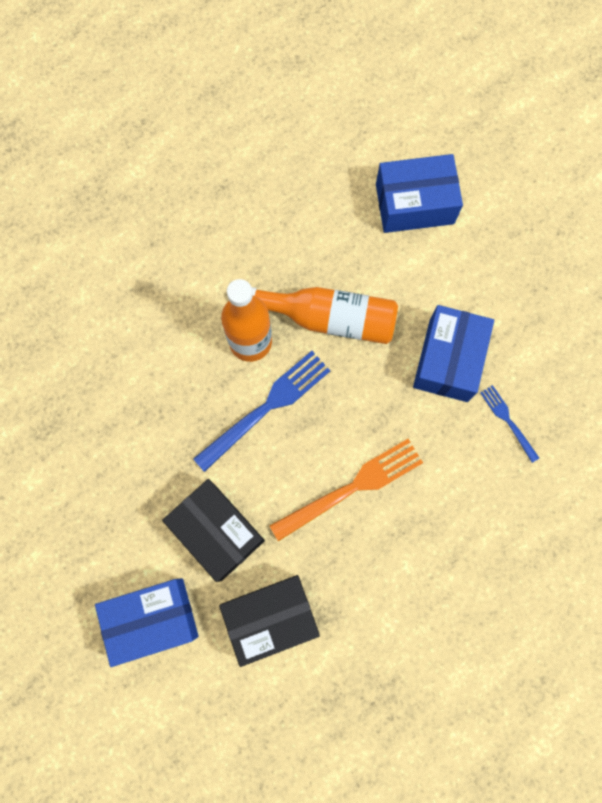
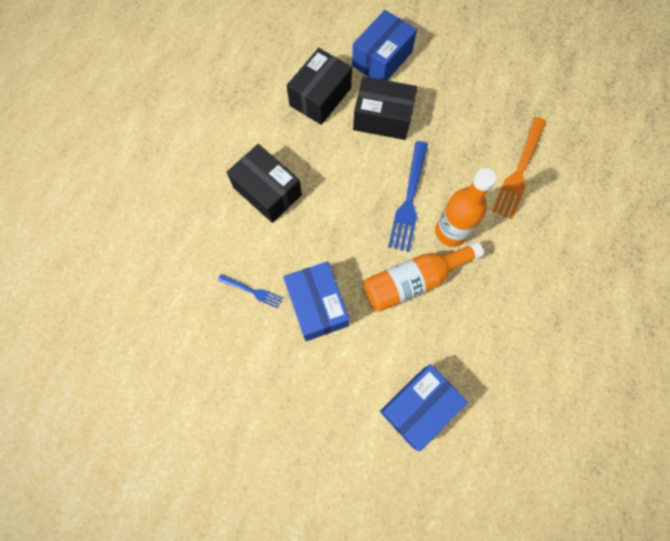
camera: 145 degrees right, 5 degrees down
(352, 487) = (324, 188): orange fork -> orange fork (519, 171)
(419, 529) = (267, 191): none -> black box

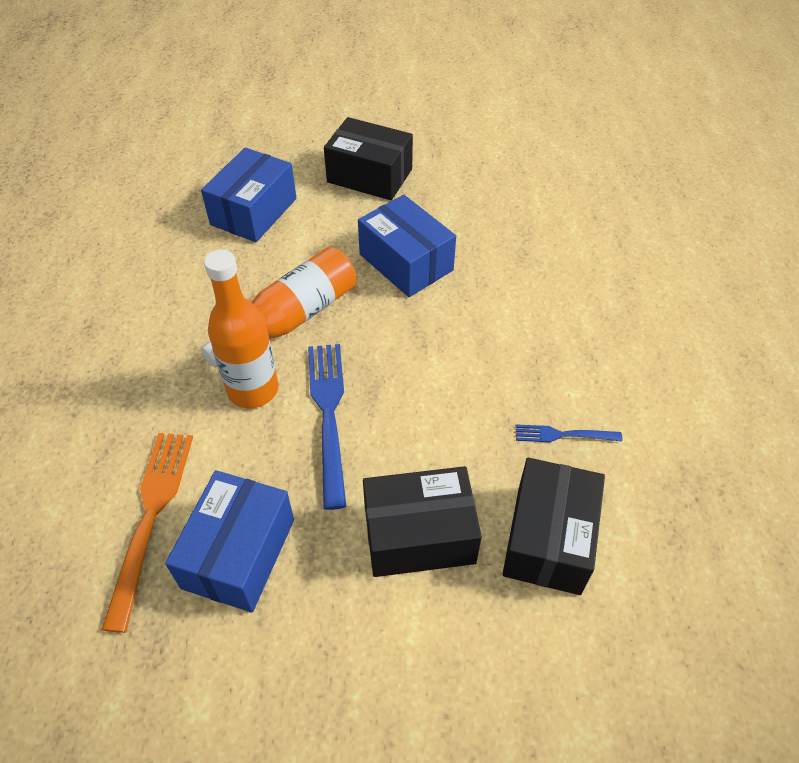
camera: 160 degrees right, 20 degrees down
(252, 291) = (491, 254): blue fork -> blue fork (562, 435)
(267, 191) = (543, 364): black box -> black box (369, 176)
(382, 59) = (470, 667): blue box -> blue box (238, 553)

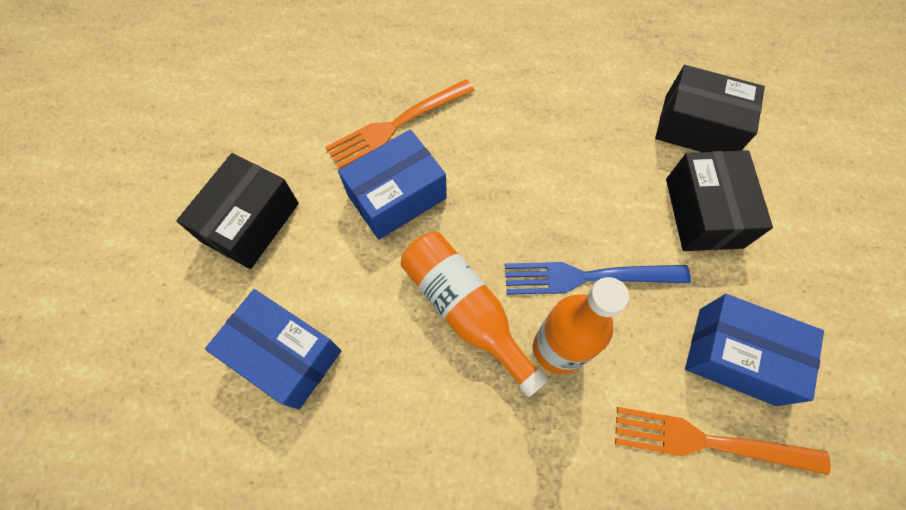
camera: 85 degrees left, 15 degrees up
(487, 254) = (396, 125): none -> orange fork
(562, 435) = (605, 102): blue fork -> none

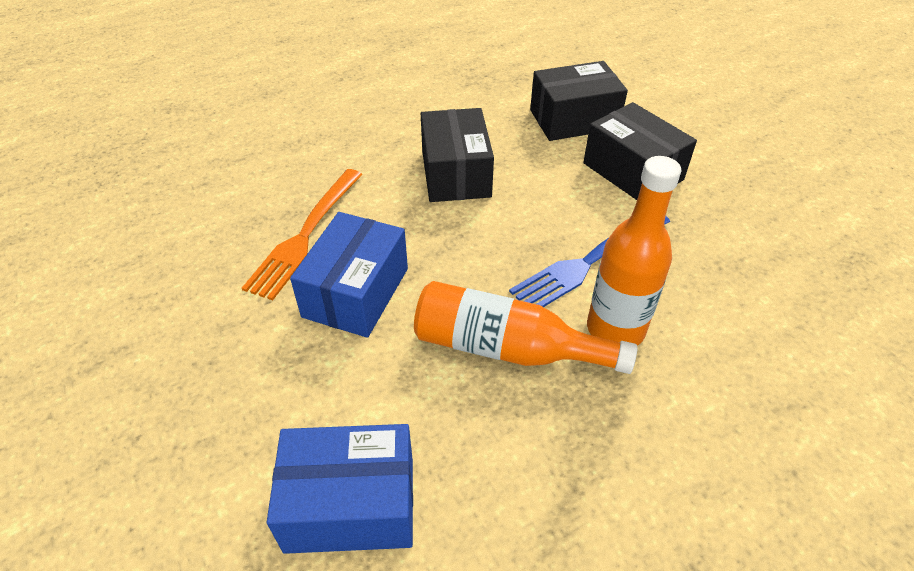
camera: 35 degrees left, 20 degrees down
(250, 222) = (203, 401): black box -> black box (456, 173)
(708, 442) = (792, 325): orange fork -> none
(736, 356) = (750, 253): blue box -> none

